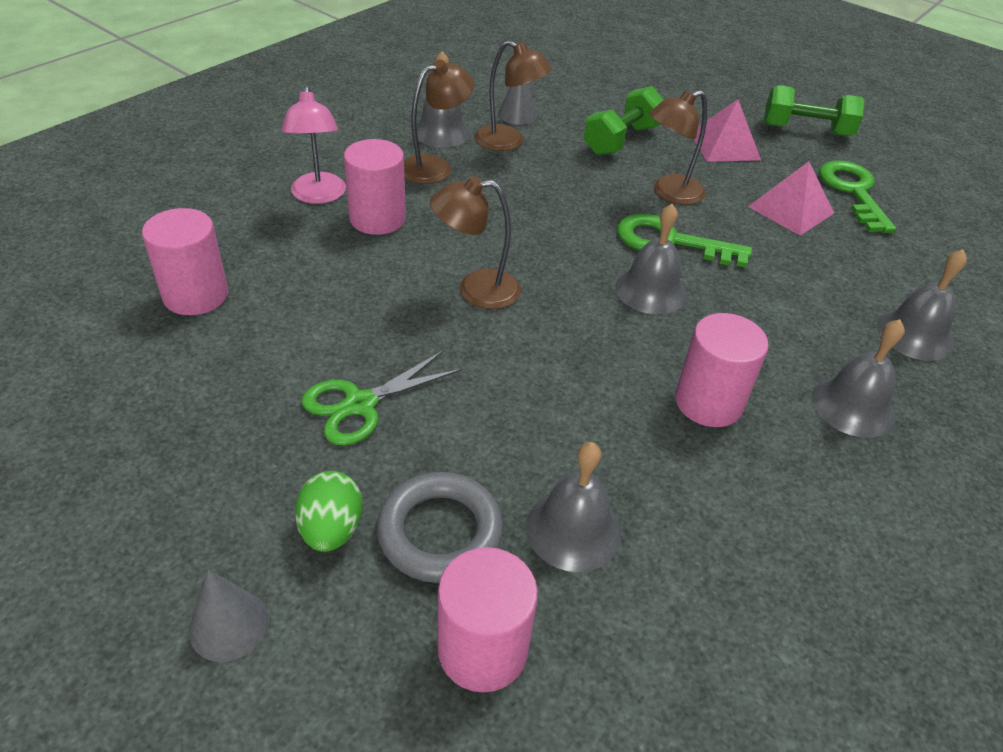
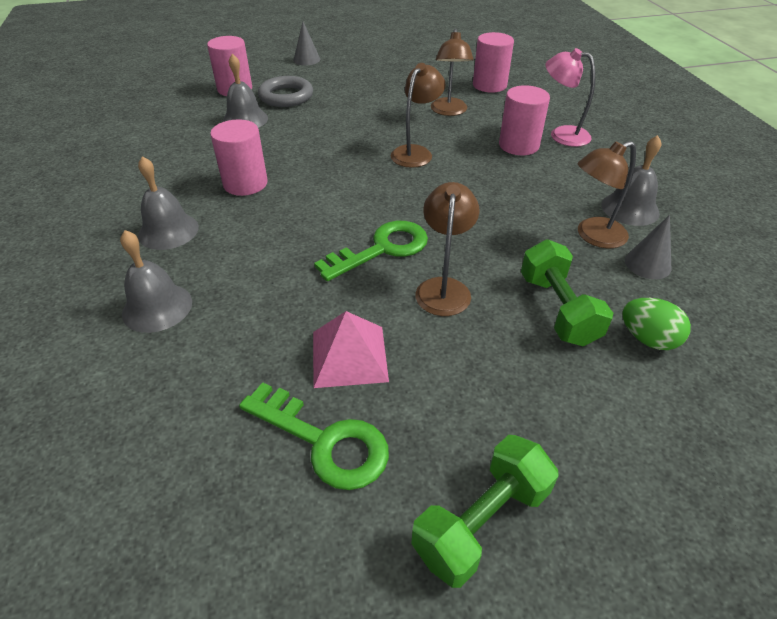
camera: 130 degrees right, 0 degrees up
(331, 529) = (317, 80): green egg -> green egg (647, 339)
(360, 404) = (370, 100): green scissors -> none
(435, 167) = (572, 186): brown lamp -> brown lamp (449, 111)
(650, 290) = (345, 211): grey bell -> none
(724, 146) = (497, 390): pink pyramid -> none

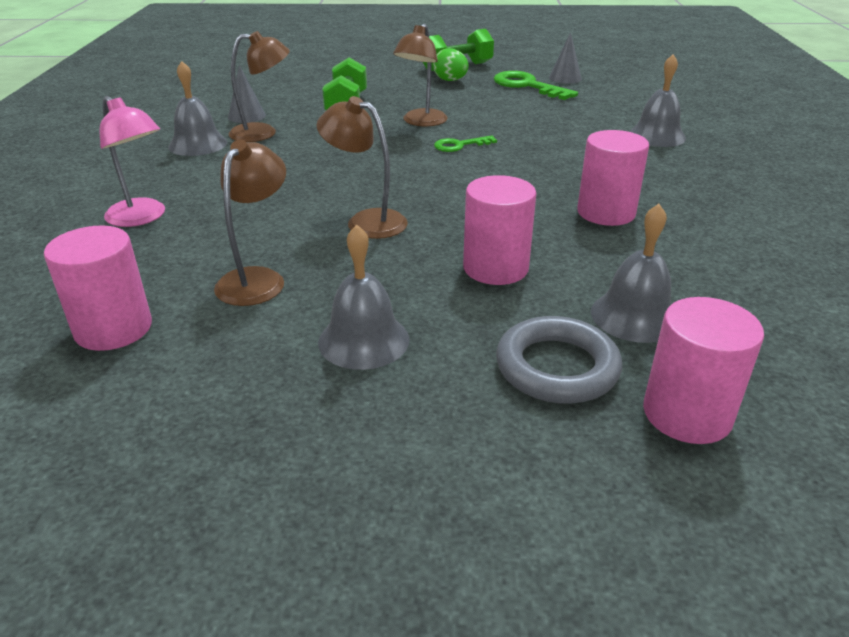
camera: 165 degrees left, 10 degrees down
(168, 231) = (679, 180): grey bell -> grey bell (363, 340)
(306, 59) = (494, 527): grey cone -> grey cone (565, 78)
(349, 356) = (506, 105): pink pyramid -> none
(382, 249) = (459, 145): green key -> green key, size x0.57
(416, 152) = (366, 221): brown lamp -> brown lamp turned 75 degrees clockwise
(518, 145) = (220, 212): pink cylinder -> pink cylinder (495, 268)
(647, 339) = (305, 92): green egg -> green egg (450, 80)

